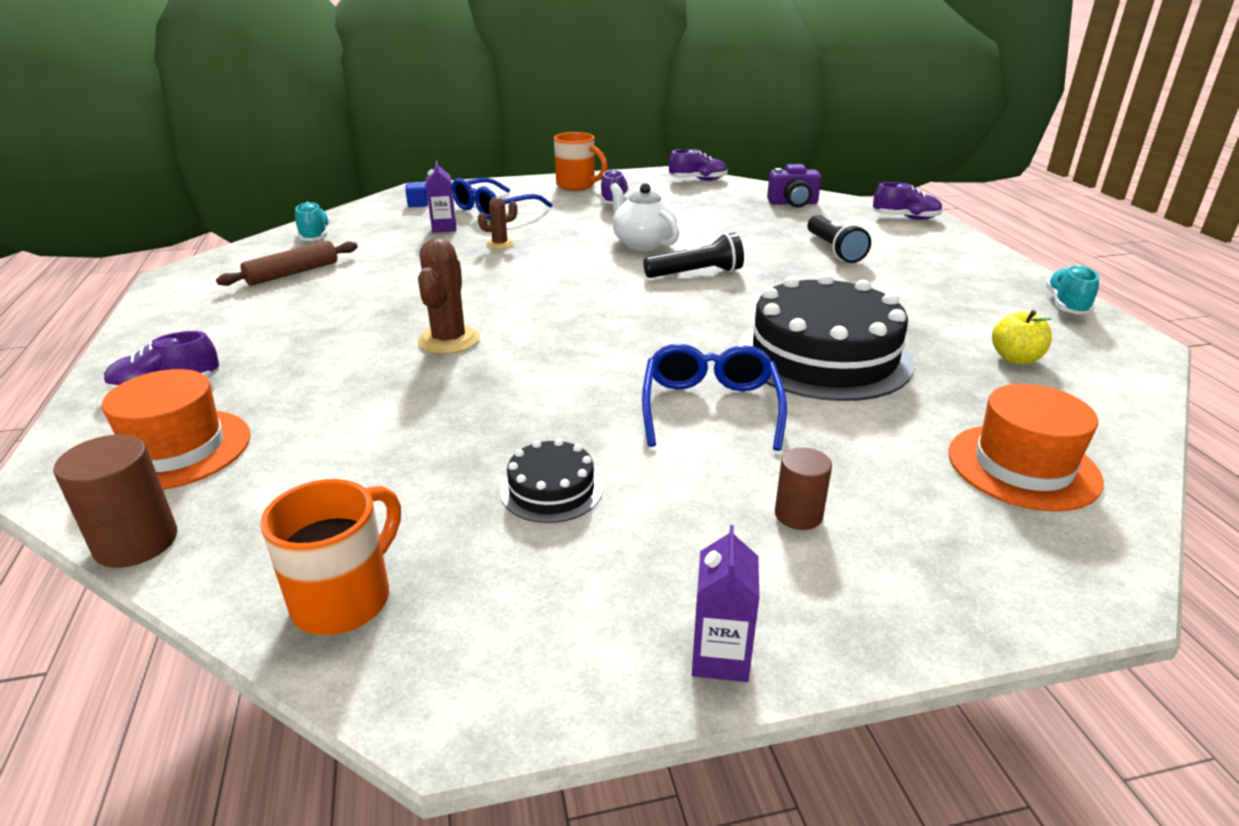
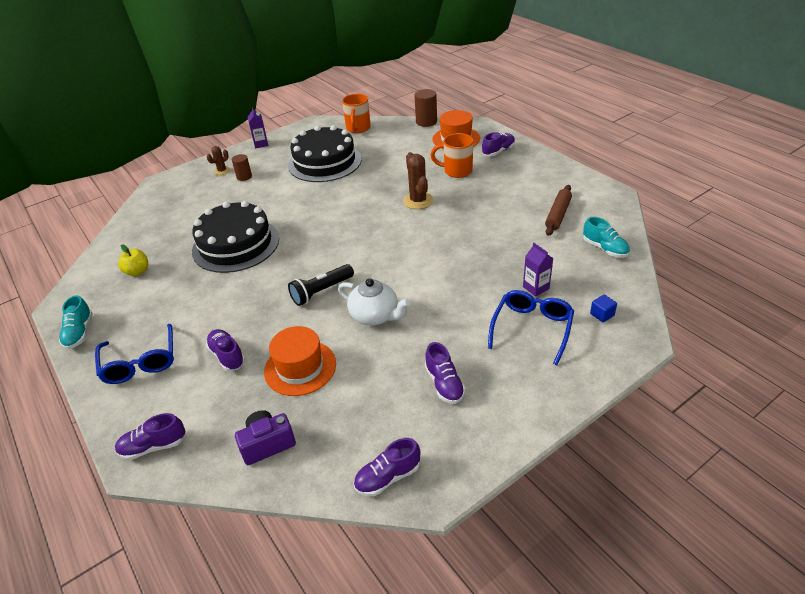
camera: 160 degrees right, 10 degrees up
(500, 244) = (474, 281): brown cactus -> brown cactus (222, 171)
(551, 490) = (324, 162): black cake -> black cake, size x2.19
(577, 185) = (506, 408): orange mug -> orange mug (456, 171)
(710, 407) = (282, 203): blue glasses -> blue glasses (140, 362)
(834, 250) = (227, 356): black flashlight -> purple shoe
(1023, 466) = (162, 213): orange hat -> orange hat (300, 367)

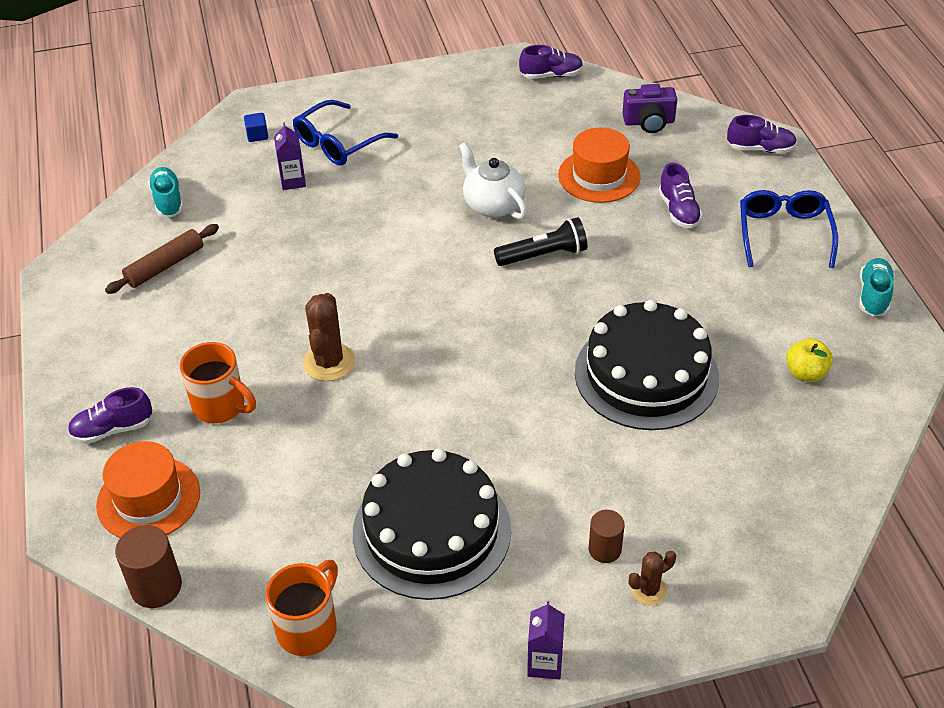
camera: 160 degrees left, 5 degrees up
(444, 384) = (461, 122): purple shoe -> none

